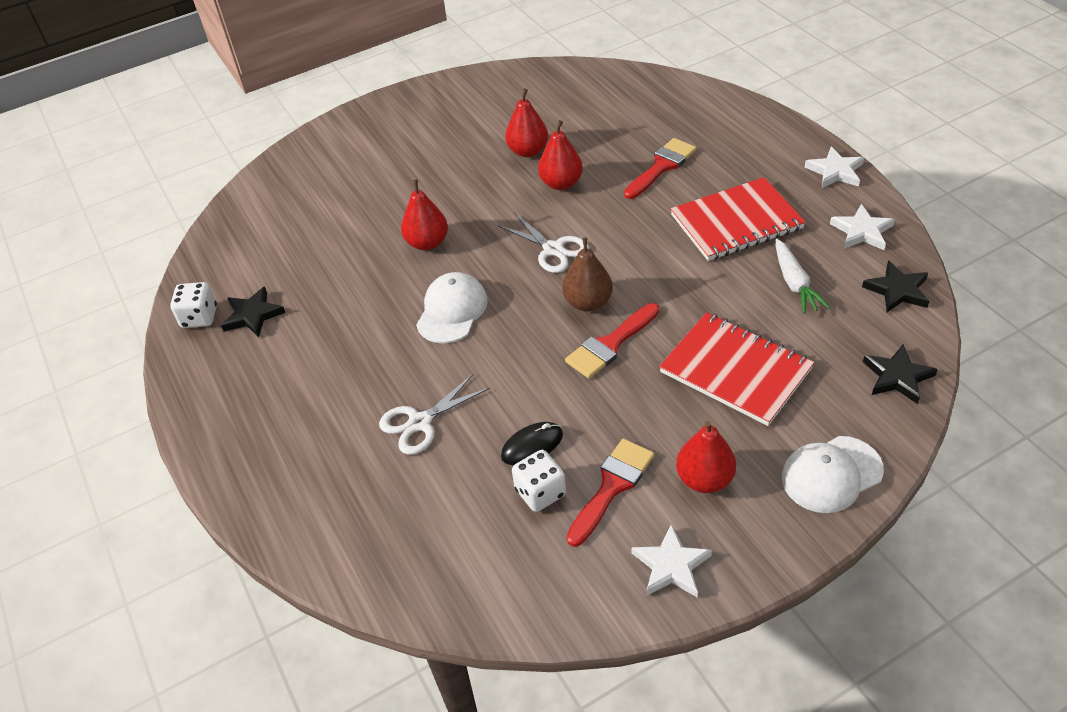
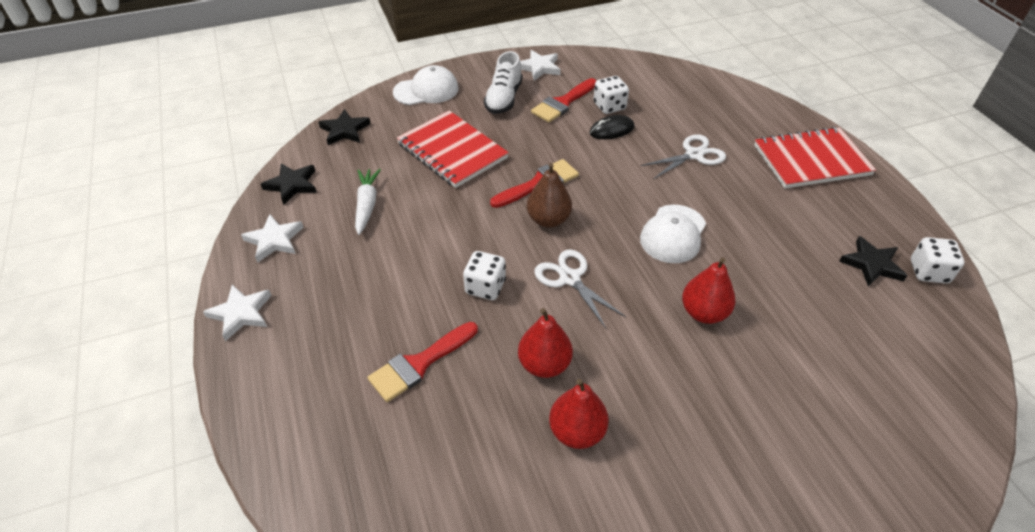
camera: 175 degrees left, 0 degrees up
(630, 228) = (485, 287): none -> white dice
(704, 479) = (503, 98): red pear -> white shoe
(736, 222) = (379, 273): red notebook -> red notebook (811, 160)

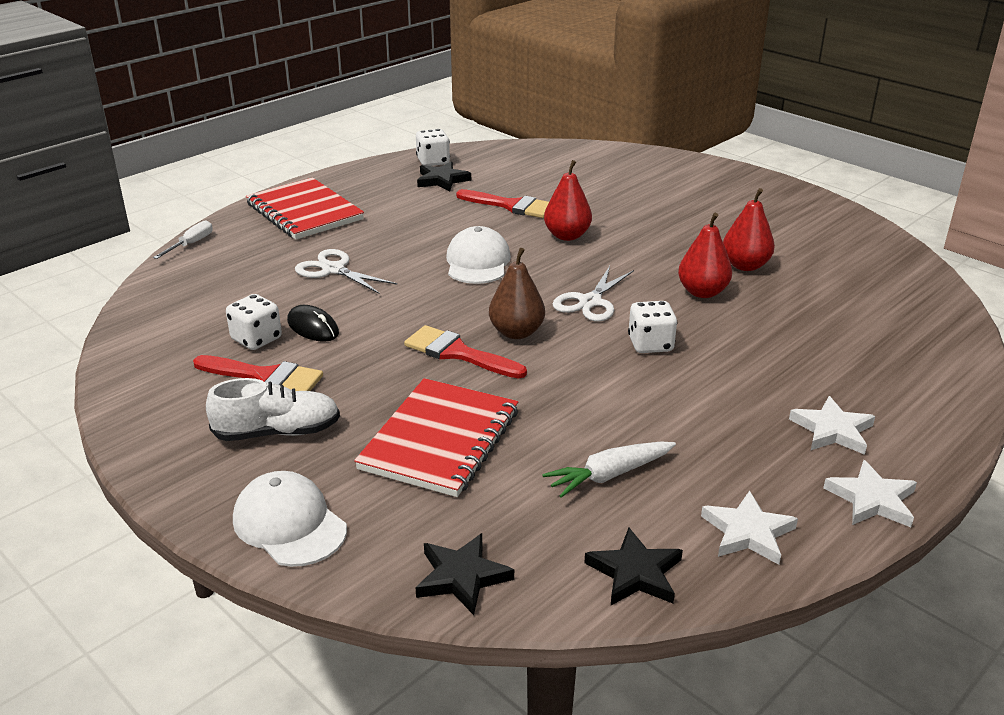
camera: 115 degrees left, 15 degrees down
(419, 364) = (779, 353): red brush -> red brush (511, 206)
(539, 67) = (168, 422): white star -> white star (832, 430)
(673, 234) = (478, 262): white cap -> white cap turned 90 degrees counterclockwise
(765, 99) = (191, 244): none -> white screwdriver

